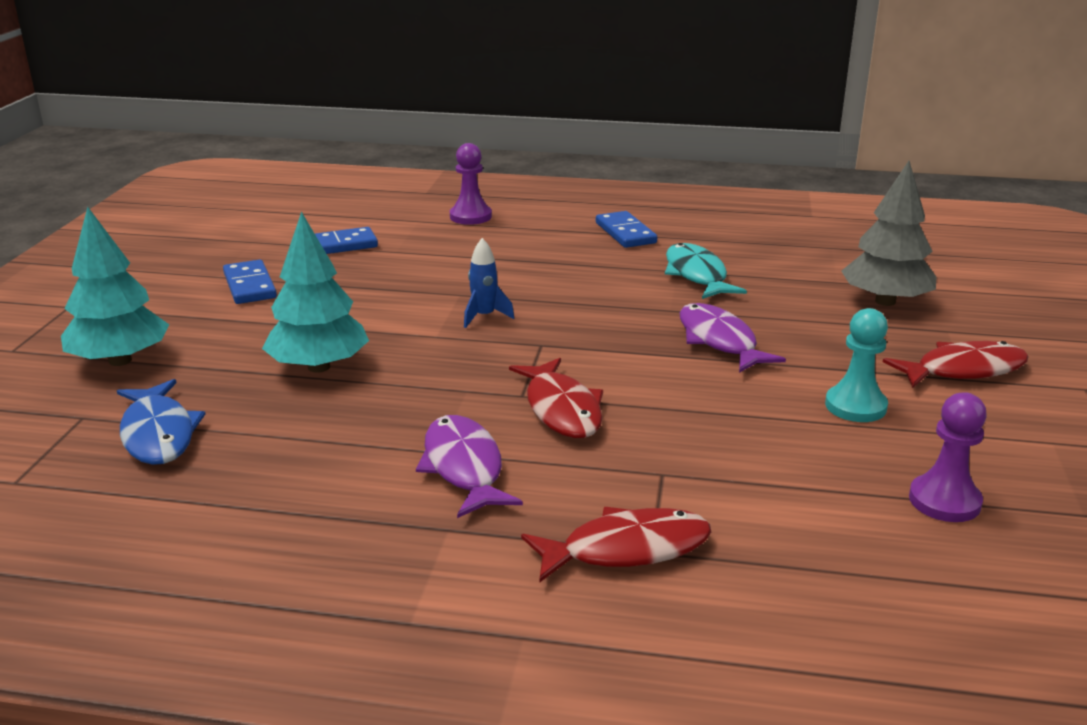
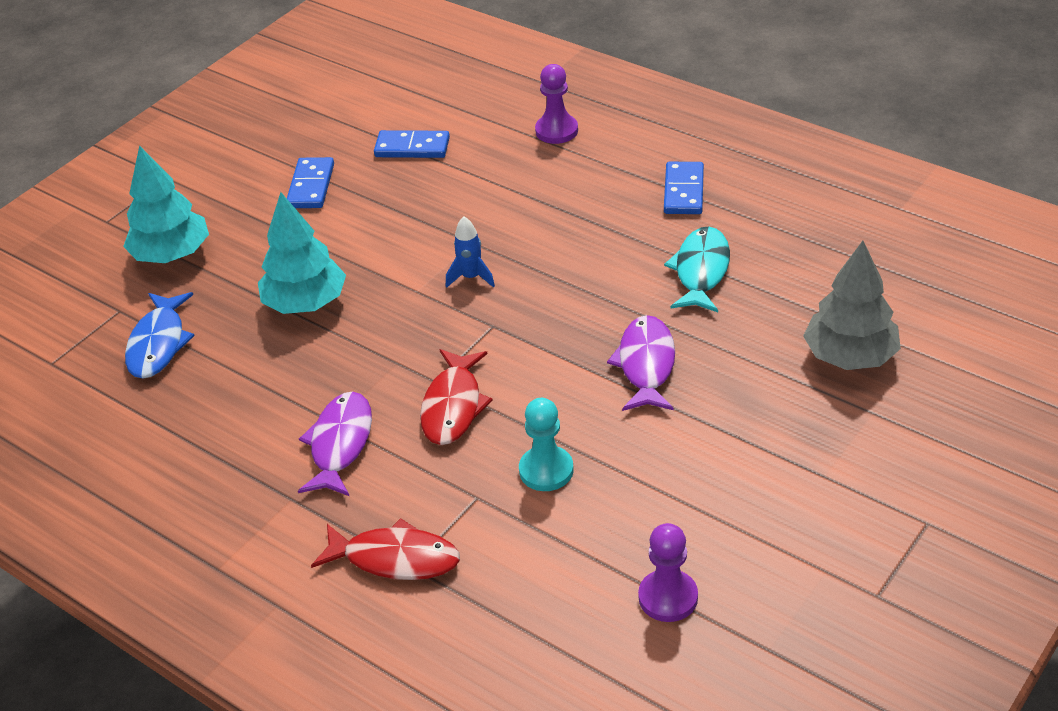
camera: 30 degrees right, 15 degrees up
(855, 406) = (693, 477): turquoise pawn -> turquoise pawn (546, 470)
(963, 370) = (834, 466): red fish -> none

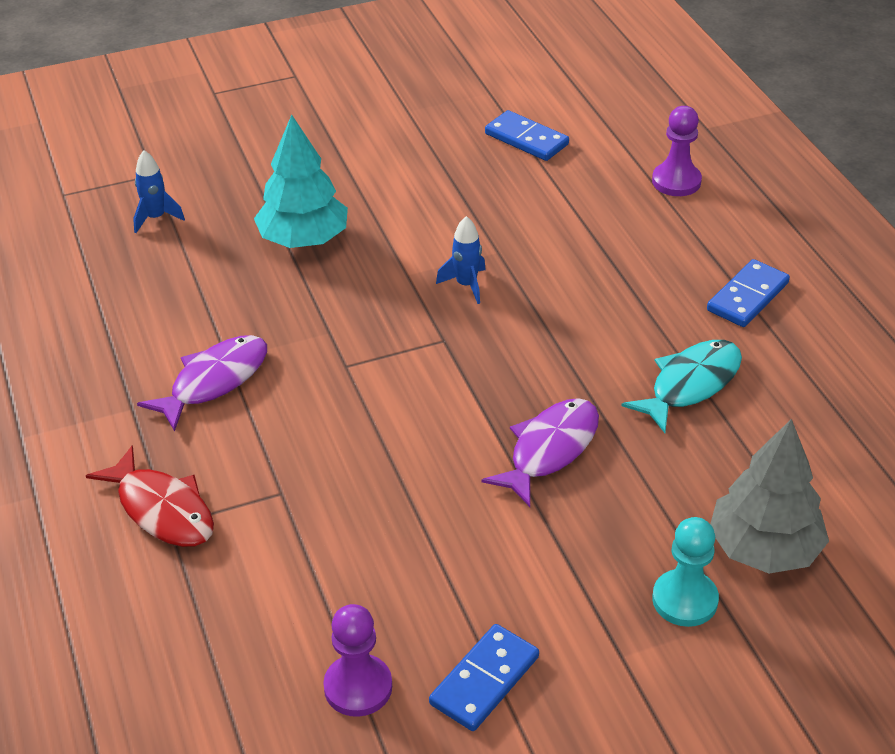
camera: 30 degrees right, 0 degrees up
(158, 344) = (156, 218): blue fish -> blue rocket
(172, 254) = (237, 145): turquoise tree -> none
(311, 186) = (405, 136): blue domino -> blue domino (484, 680)
(453, 406) = (339, 397): red fish -> none
(546, 470) = (363, 502): turquoise pawn -> turquoise pawn (684, 600)

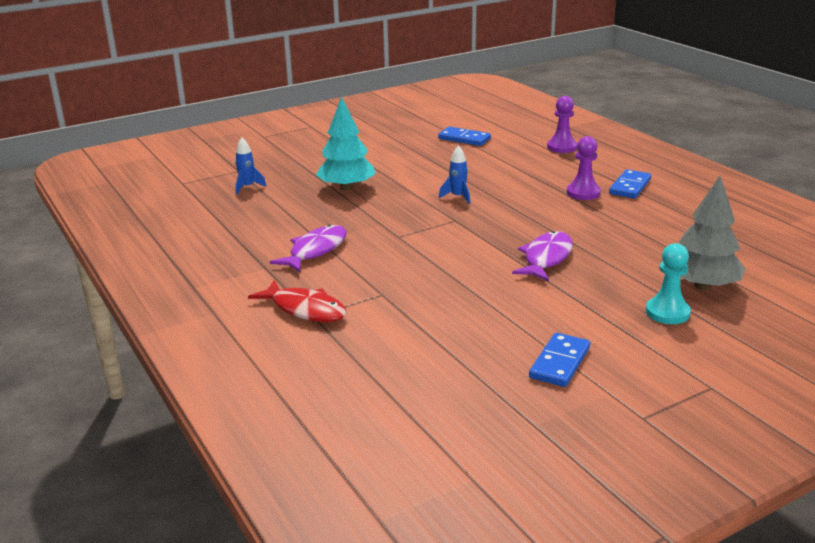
camera: 10 degrees left, 15 degrees down
(358, 687) = (477, 376): purple pawn -> purple pawn (583, 193)
(690, 384) = (617, 223): turquoise fish -> none

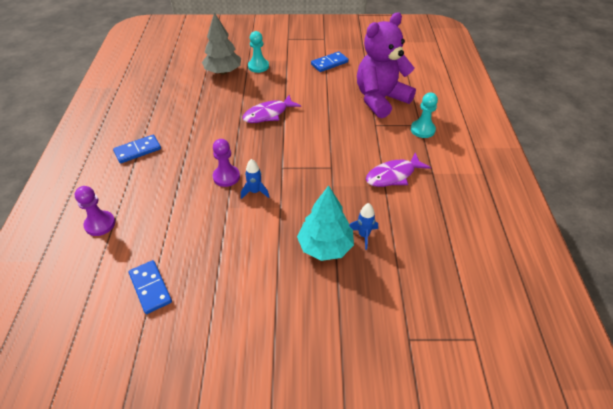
camera: 150 degrees left, 20 degrees up
(247, 187) = (411, 293): blue rocket -> blue rocket (364, 235)
(305, 309) = (422, 130): red fish -> turquoise pawn
(404, 330) = (380, 100): none -> purple teddy bear
(583, 193) = (173, 157): purple pawn -> purple pawn (226, 177)

